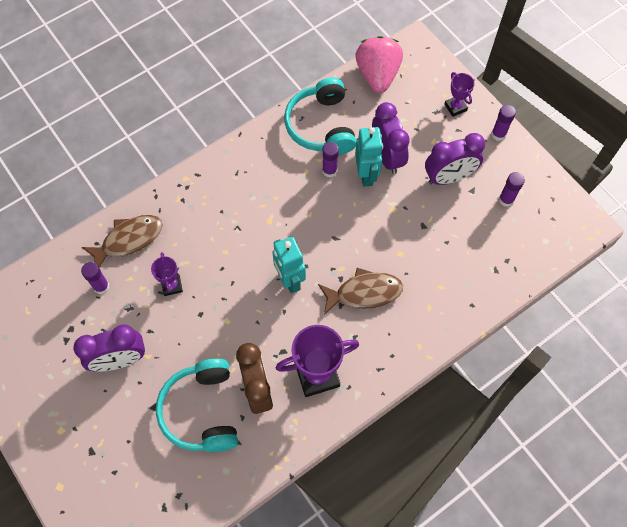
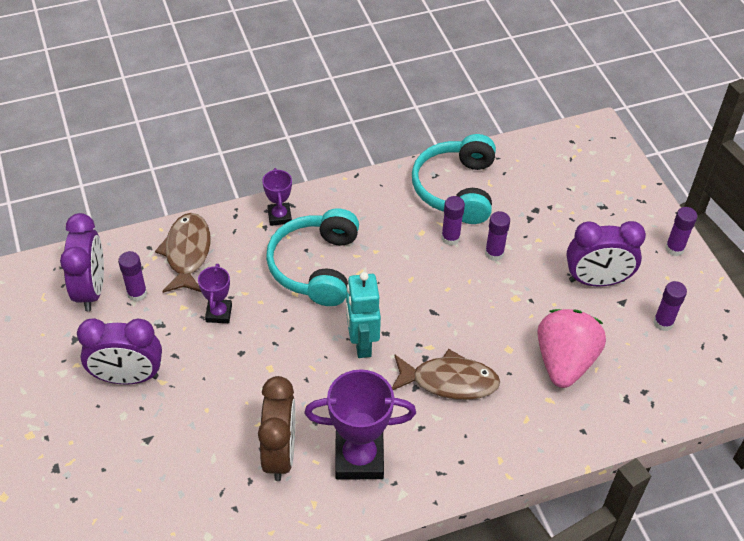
camera: 15 degrees right, 15 degrees down
(129, 240) = (187, 253): brown fish -> brown fish turned 75 degrees counterclockwise
(202, 411) = (203, 459): turquoise headphones -> turquoise headphones (315, 266)
(366, 175) = (494, 253): turquoise robot -> purple glue stick
(377, 75) = (542, 152): pink strawberry -> pink strawberry (564, 361)
(387, 156) = (526, 240): purple clock -> purple clock (91, 289)
(455, 107) = (628, 207): purple trophy -> purple trophy (279, 216)

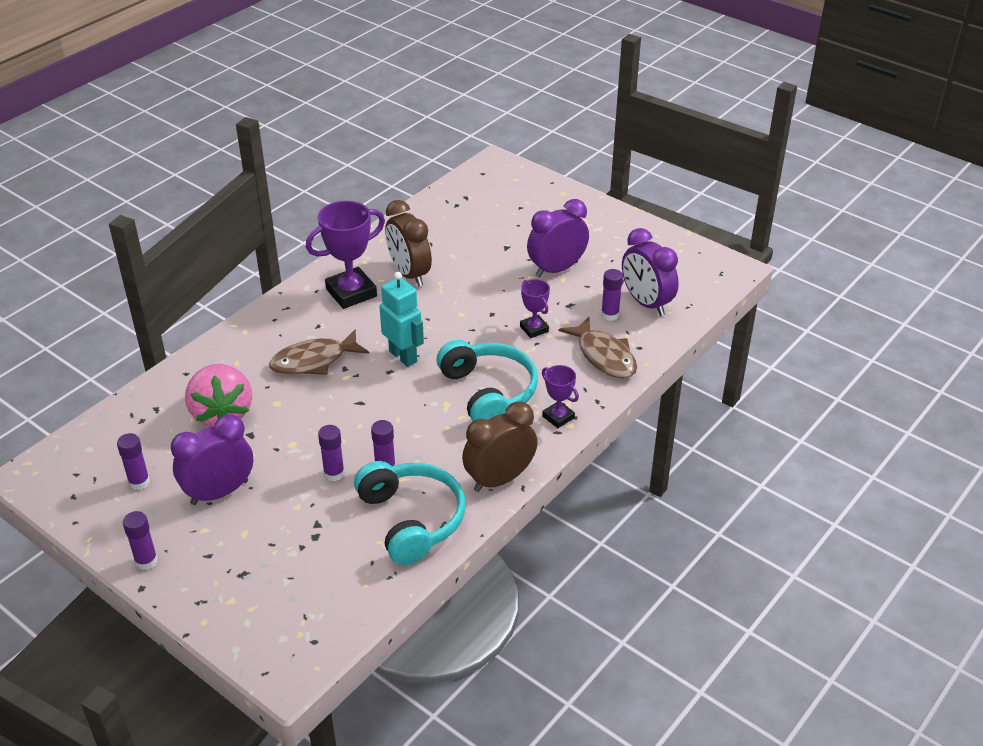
camera: 150 degrees right, 10 degrees down
(368, 188) = (499, 479): none -> brown clock

